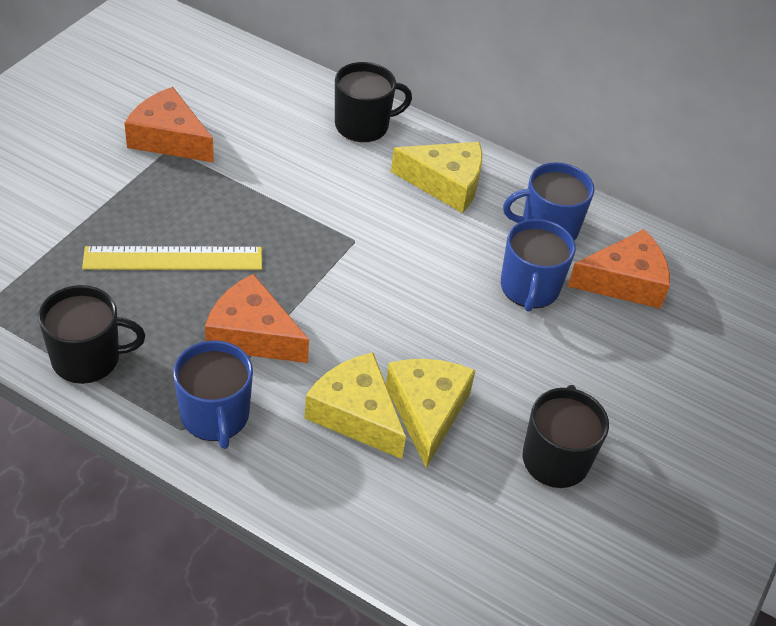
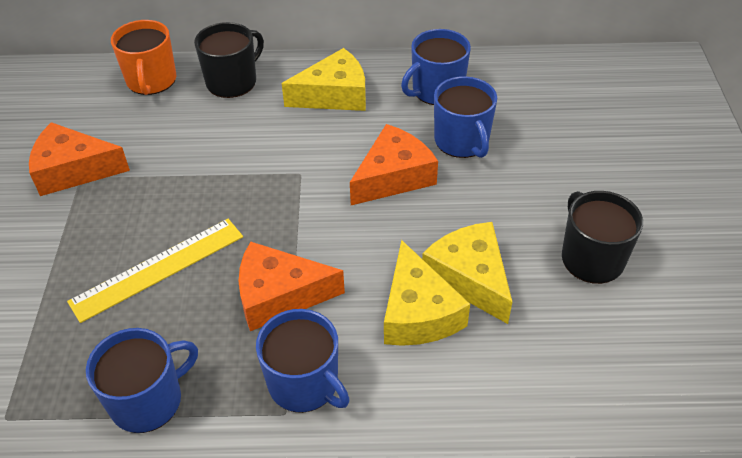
camera: 25 degrees left, 0 degrees up
(88, 358) = (148, 400): black mug -> blue mug
(292, 89) = (151, 81): none -> orange mug
(356, 414) = (418, 312): yellow cheese -> yellow cheese turned 120 degrees counterclockwise
(624, 281) = (522, 101): orange cheese -> orange cheese (393, 176)

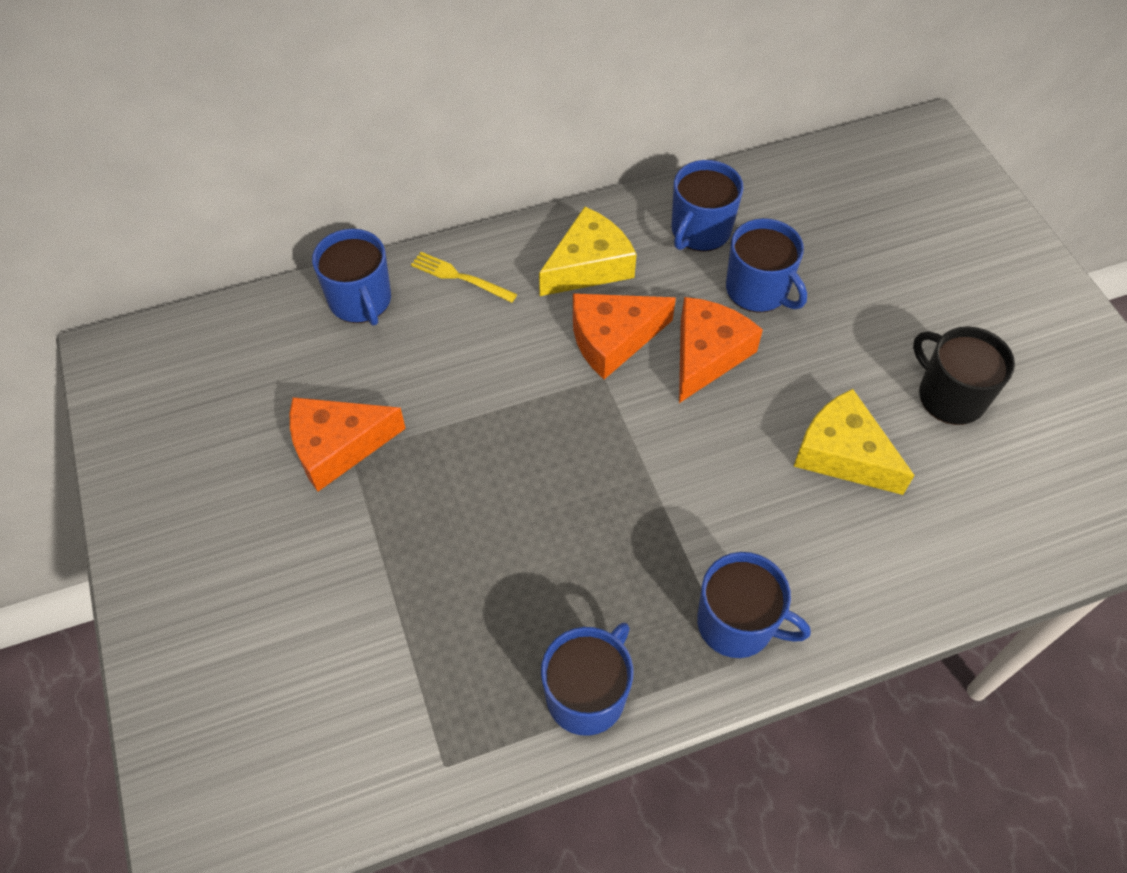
camera: 20 degrees left, 10 degrees up
(151, 81) = (361, 301): orange mug -> blue mug
(158, 268) = (510, 541): yellow ruler -> none
(232, 81) = (460, 277): black mug -> yellow fork
(279, 295) = (659, 533): orange cheese -> orange cheese (613, 339)
(418, 312) = (810, 509): yellow cheese -> none

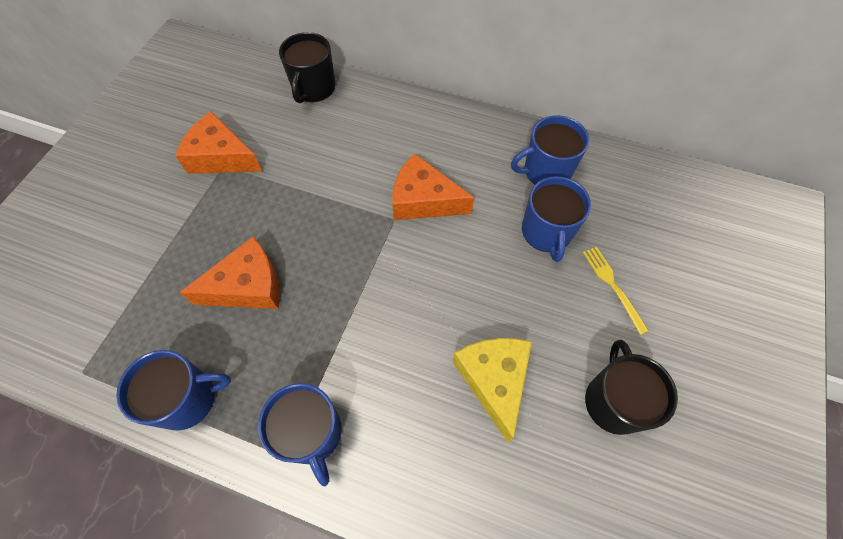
camera: 40 degrees right, 5 degrees up
(361, 301) = (313, 88): blue mug -> black mug
(460, 277) = (377, 108): yellow fork -> yellow fork (613, 286)
(588, 266) = (455, 148): yellow cheese -> none
(707, 355) = (471, 249): orange cheese -> orange cheese (248, 286)

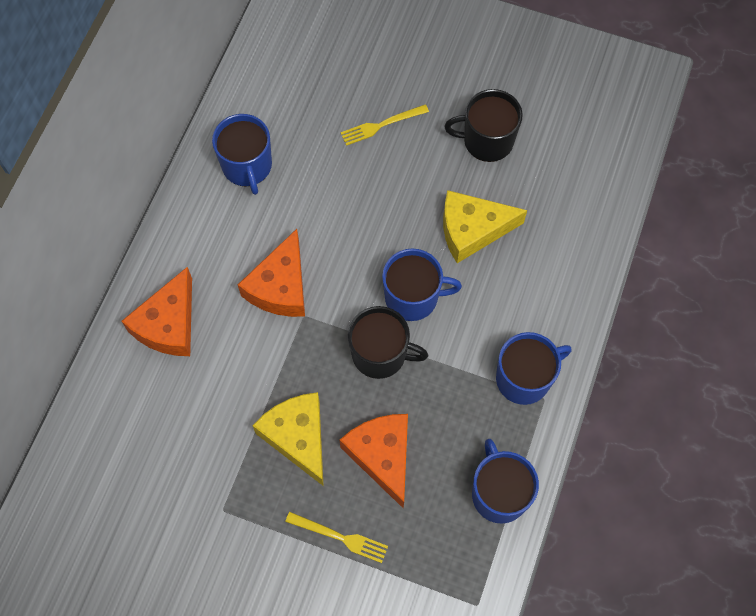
camera: 90 degrees left, 5 degrees up
(179, 251) = (340, 537): none -> yellow fork
(221, 157) = (209, 515): orange cheese -> orange cheese (168, 324)
(277, 217) = (298, 437): none -> yellow cheese
(313, 88) = (103, 417): black mug -> black mug (380, 354)
(546, 232) = (323, 173): blue mug -> blue mug (413, 297)

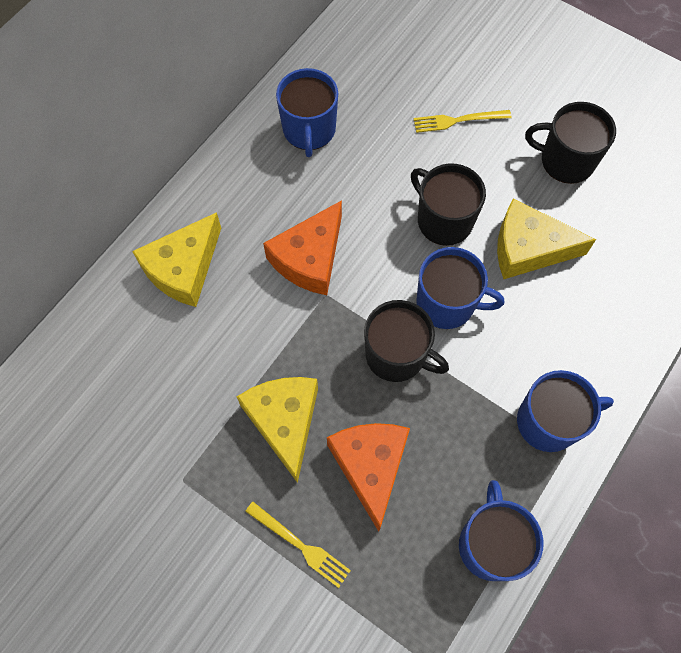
camera: 15 degrees right, 0 degrees up
(168, 324) = (183, 269): orange cheese -> yellow cheese
(391, 222) = (443, 220): none -> black mug

